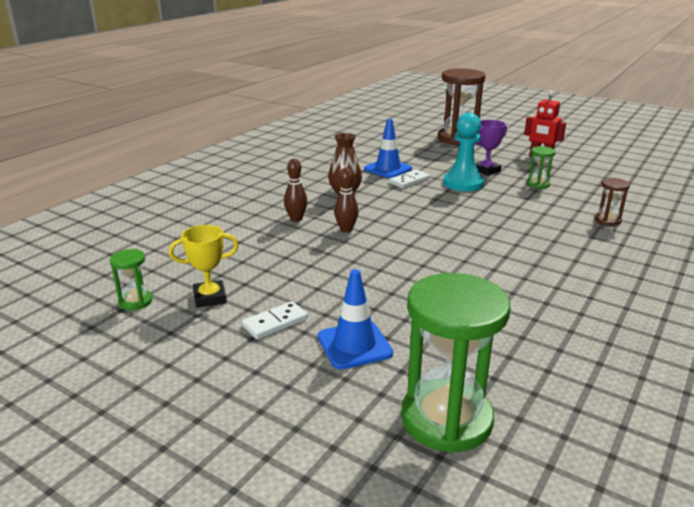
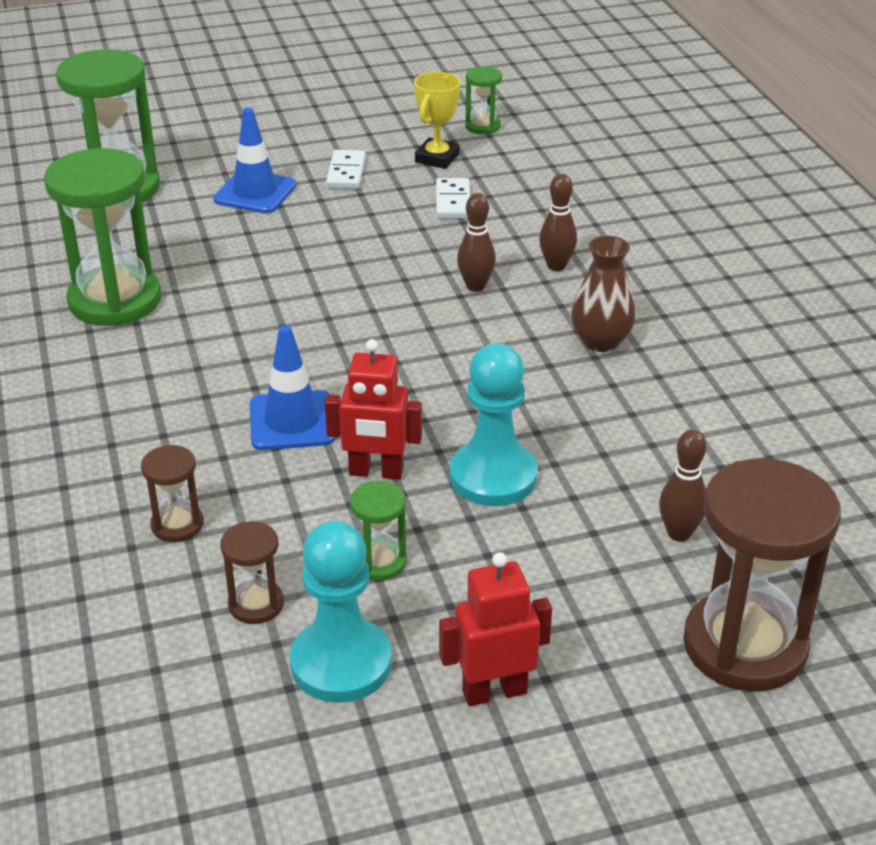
camera: 130 degrees right, 10 degrees up
(388, 169) = (656, 434): blue traffic cone -> blue traffic cone (292, 421)
(409, 181) = (573, 426): white domino -> white domino (453, 201)
(431, 154) = (679, 533): none -> brown bowling pin
(486, 170) = (513, 547): purple trophy -> none
(504, 200) = (376, 472): none -> red robot
(547, 322) = (115, 300): none -> green hourglass
(581, 174) = (341, 663): none -> turquoise pawn
(596, 193) = (256, 604): none -> brown hourglass

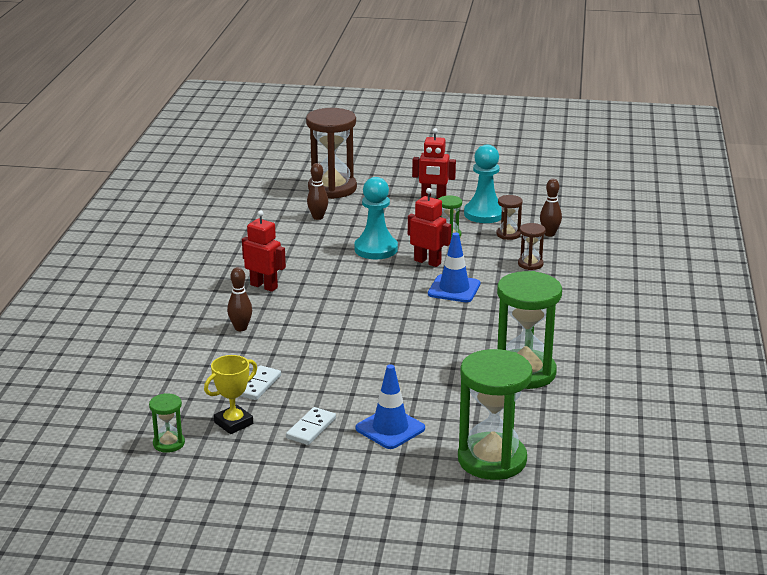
camera: 155 degrees left, 10 degrees down
(475, 286) = (300, 328): brown bowling pin -> brown bowling pin (549, 234)
(601, 341) = (264, 286): brown vase -> red robot

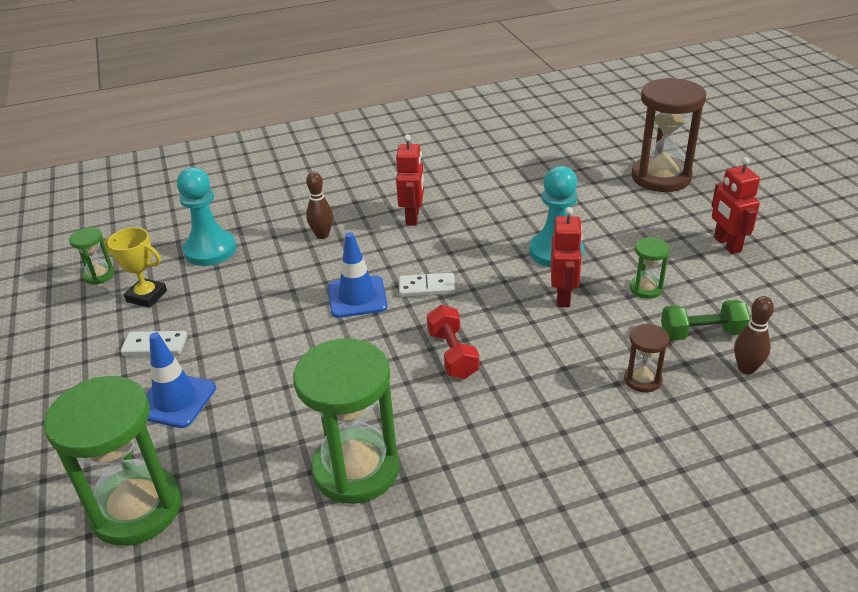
camera: 65 degrees right, 10 degrees up
(258, 385) = (222, 284): white domino -> white domino (427, 287)
(318, 217) = (587, 193): brown bowling pin -> none
(447, 314) = (452, 354): none -> red dumbbell
(454, 289) = (517, 338): blue traffic cone -> blue traffic cone (357, 297)
(484, 214) = (733, 296): turquoise pawn -> turquoise pawn (210, 250)
(508, 234) = (702, 333): brown hourglass -> green dumbbell

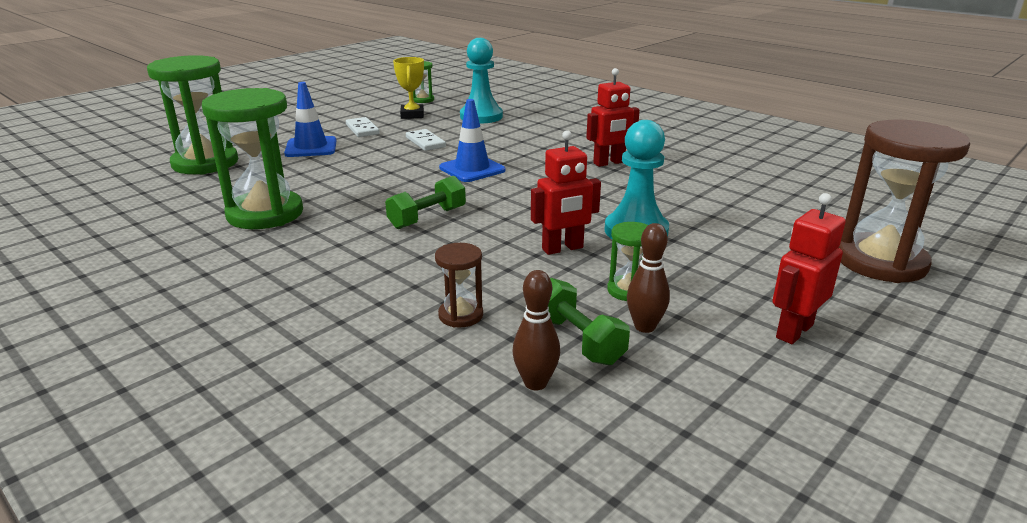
camera: 60 degrees right, 10 degrees down
(322, 235) = (541, 141): brown bowling pin -> brown bowling pin (644, 327)
(427, 287) = (512, 189): white domino -> white domino (425, 142)
(452, 354) = (427, 218): red dumbbell -> green dumbbell

